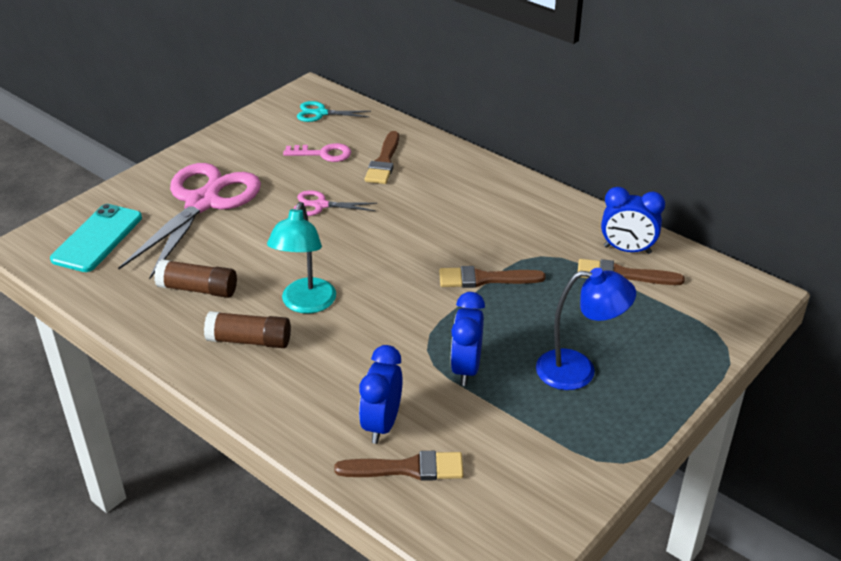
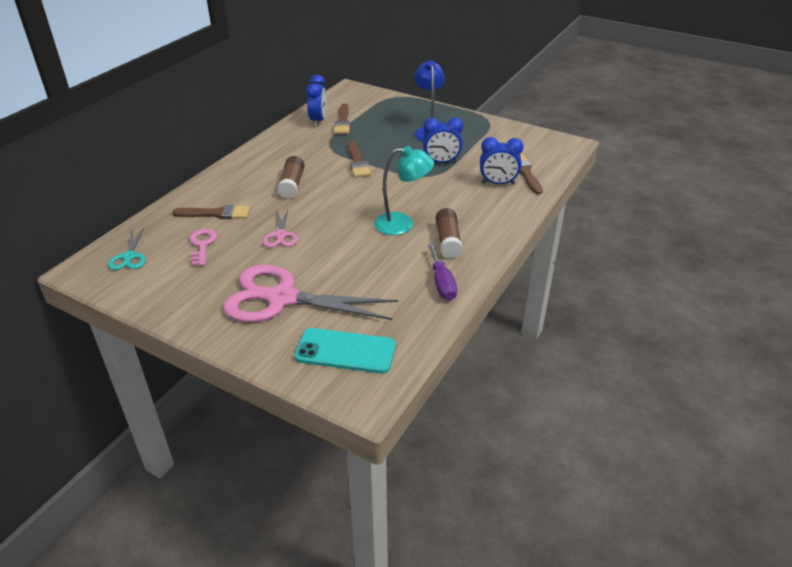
camera: 100 degrees left, 0 degrees up
(165, 321) = (442, 283): none -> purple screwdriver
(198, 289) = (400, 275): brown glue stick -> brown glue stick (292, 185)

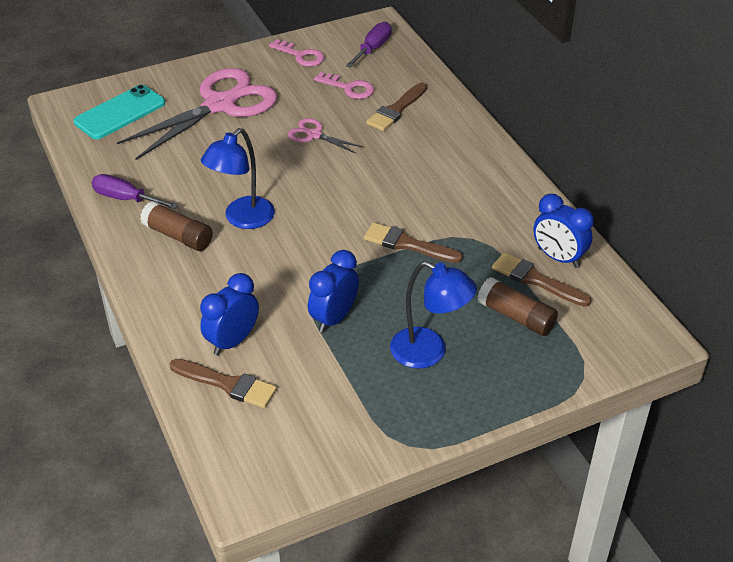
camera: 125 degrees right, 5 degrees up
(129, 257) = (373, 49): turquoise scissors -> purple screwdriver
(167, 290) = (301, 56): none -> pink key
(292, 185) = (404, 175): brown glue stick -> brown glue stick (516, 316)
(402, 224) = (242, 219): turquoise lamp -> blue lamp

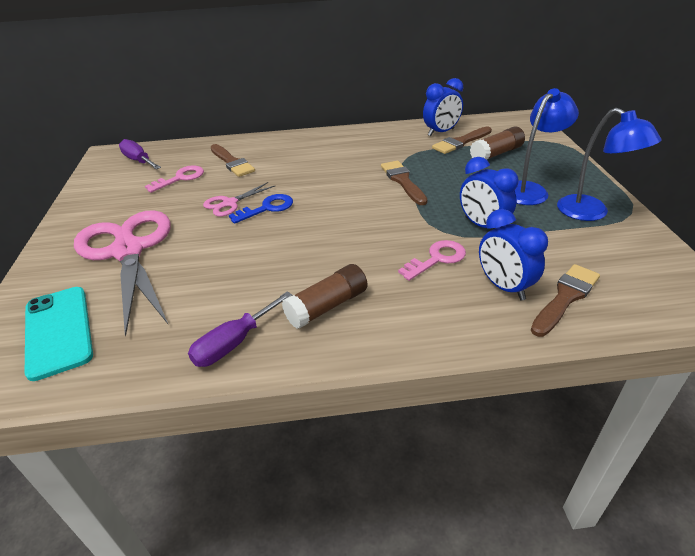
camera: 70 degrees left, 5 degrees down
(242, 219) = (324, 259): blue lamp -> blue lamp (591, 213)
(301, 56) = (104, 195): pink key -> pink key (437, 259)
(314, 161) = (267, 208): none -> blue key
(407, 244) = (403, 181): brown brush -> brown brush turned 120 degrees clockwise

